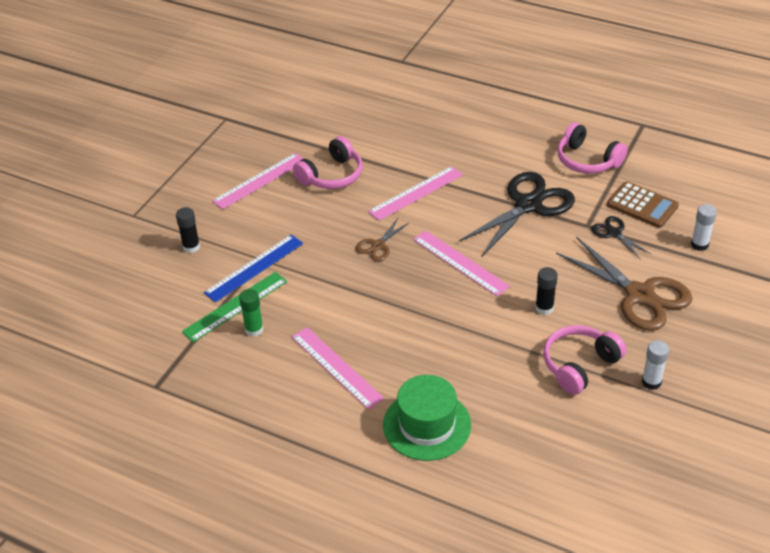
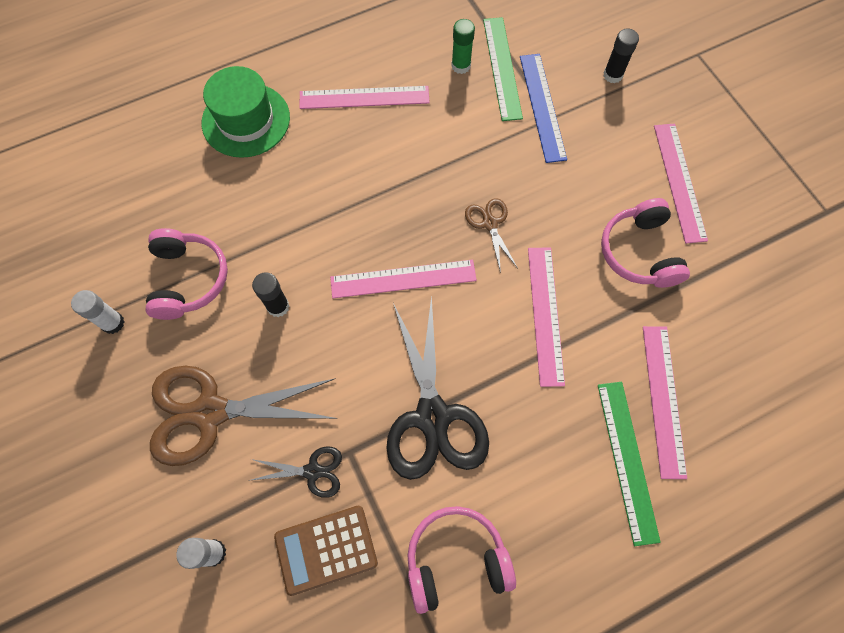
camera: 125 degrees right, 25 degrees up
(418, 131) = (663, 399): none -> pink ruler
(466, 129) = (627, 460): none -> green ruler

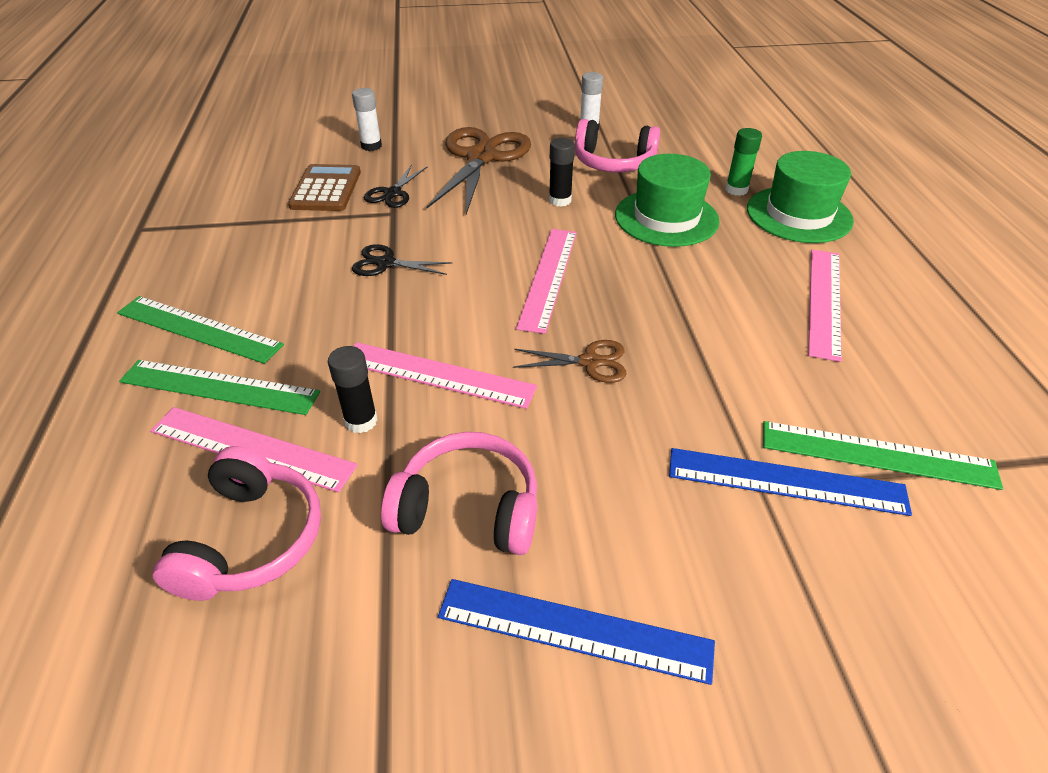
camera: 110 degrees right, 25 degrees down
(282, 213) = (666, 218): none -> green hat
(432, 416) = (386, 263): black scissors -> black scissors, size x0.48
(456, 559) = (251, 247): pink headphones -> pink headphones (251, 539)
(461, 66) = (882, 406): green glue stick -> green glue stick (736, 190)
(580, 524) = (198, 329): none -> green ruler
(612, 75) = (855, 620): black glue stick -> black glue stick (361, 421)
(679, 181) = (574, 629): pink ruler -> blue ruler

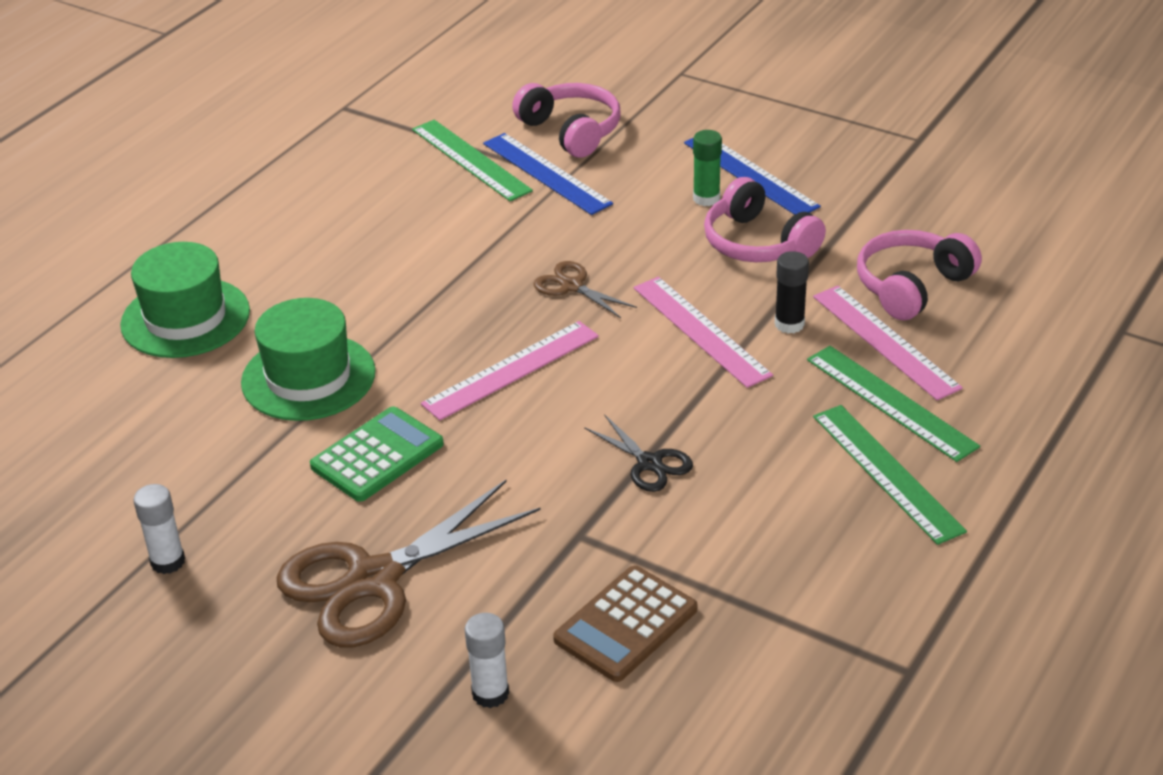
camera: 140 degrees left, 5 degrees down
(393, 193) = (549, 570): black scissors -> none
(560, 200) = (377, 455): black glue stick -> green calculator
(613, 162) = (236, 481): pink headphones -> pink headphones (571, 131)
(736, 190) = (183, 374): green glue stick -> green glue stick (706, 198)
(824, 301) = (324, 243): pink ruler -> none

